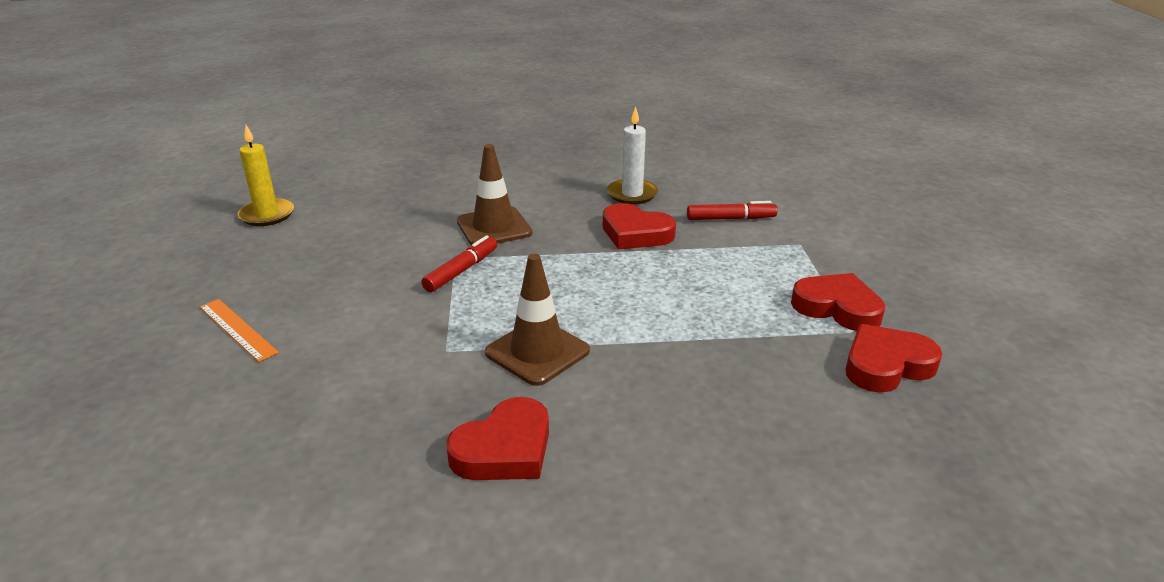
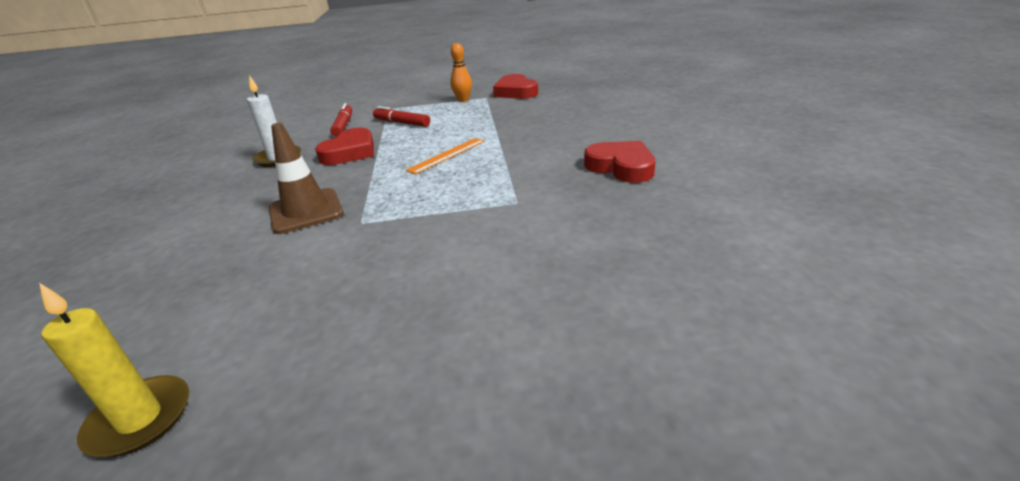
camera: 90 degrees left, 0 degrees up
(238, 329) = (489, 337): orange ruler -> orange ruler (447, 155)
(461, 271) = (388, 215): red marker -> red marker (402, 123)
(537, 352) = (515, 169): brown traffic cone -> none
(837, 308) = (463, 100): red heart -> orange bowling pin

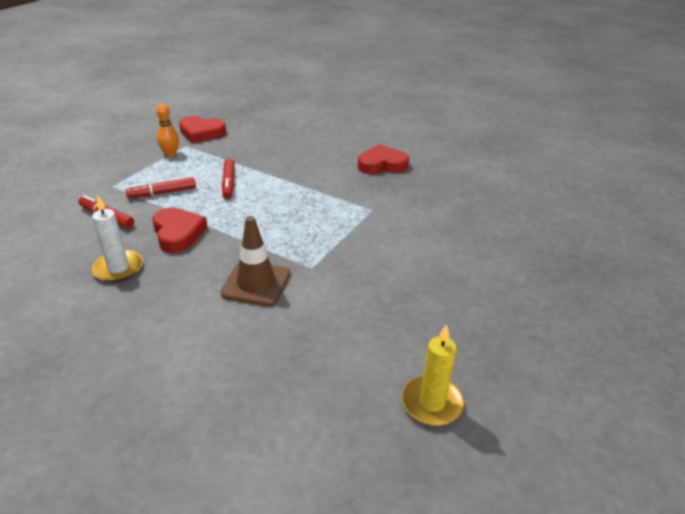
camera: 55 degrees left, 5 degrees up
(447, 155) = (264, 202): orange ruler -> none
(454, 132) = (229, 183): none -> red marker

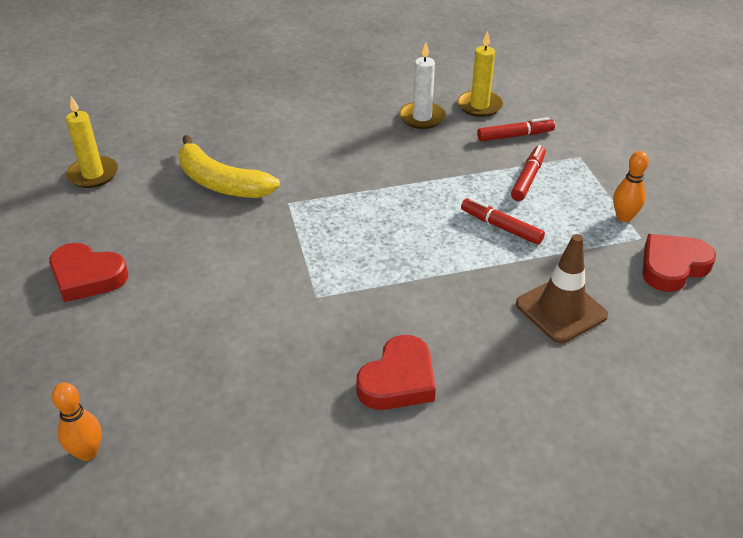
camera: 135 degrees right, 5 degrees up
(69, 250) = (479, 106): none -> yellow candle
(178, 233) = (438, 160): red heart -> red heart (87, 276)
(256, 283) = (311, 166): brown traffic cone -> brown traffic cone (561, 310)
(334, 314) = (221, 182): none -> yellow banana
(553, 213) = (87, 452): none -> orange bowling pin

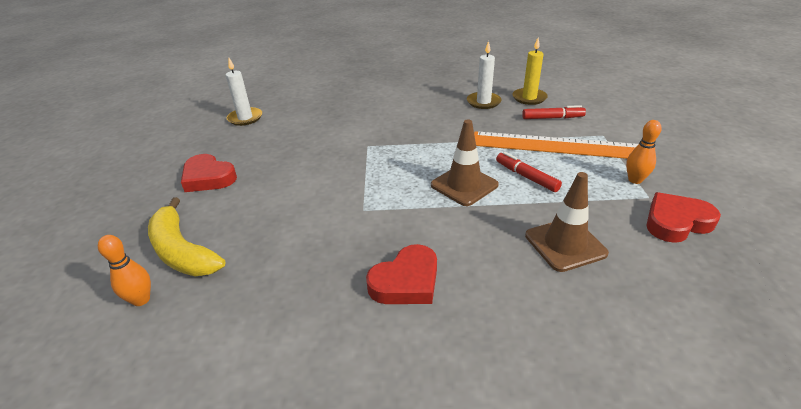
camera: 15 degrees right, 5 degrees down
(93, 174) = (245, 118): yellow candle -> white candle
(221, 182) = (326, 129): yellow banana -> yellow banana (182, 251)
(430, 247) = (464, 185): none -> brown traffic cone
(528, 178) = (556, 146): red marker -> orange ruler

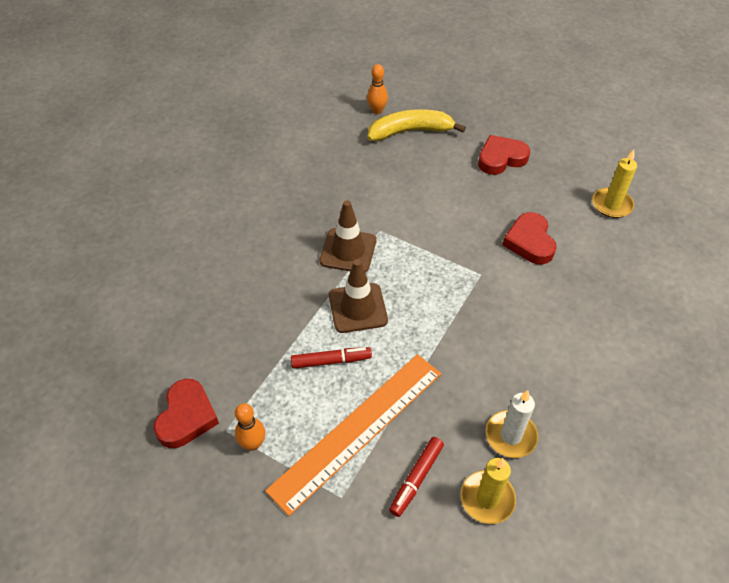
camera: 120 degrees right, 15 degrees up
(245, 118) = (611, 205): white candle -> yellow candle
(406, 281) = (287, 220): red heart -> red heart (529, 242)
(565, 244) = (237, 322): brown traffic cone -> brown traffic cone (348, 251)

